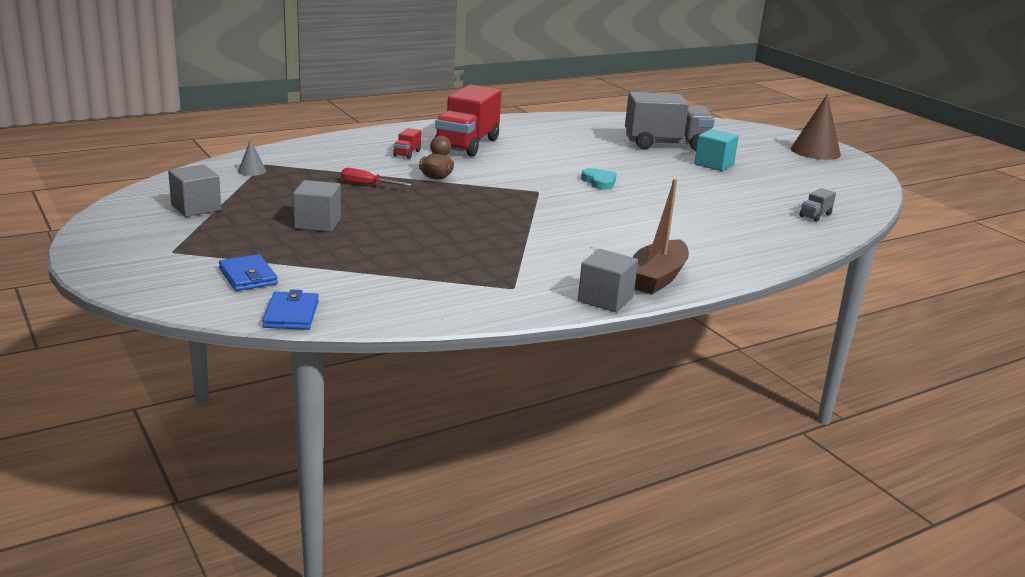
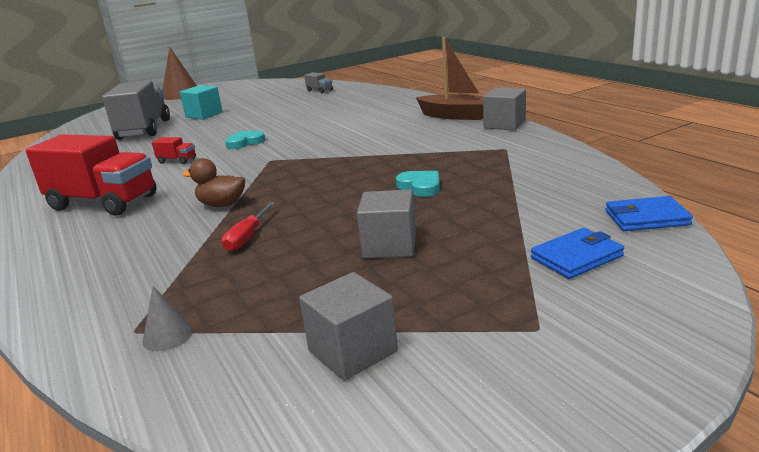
camera: 85 degrees left, 0 degrees up
(407, 153) = (124, 231): red truck -> red truck (177, 160)
(427, 241) = (420, 187): none -> turquoise heart

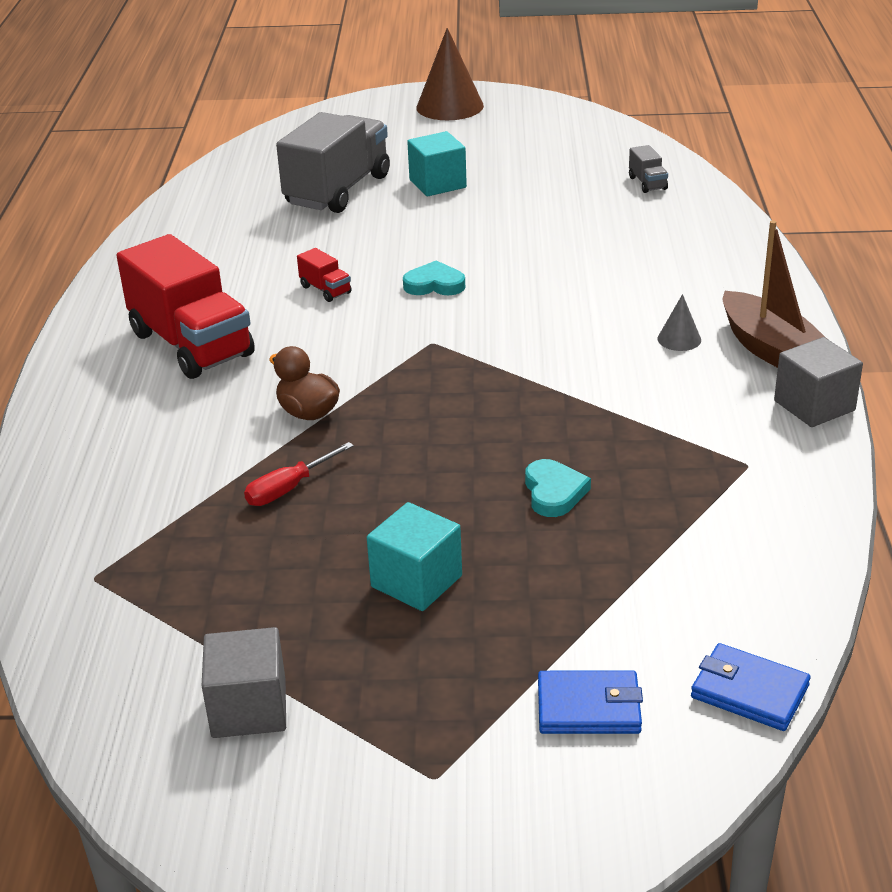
camera: 30 degrees right, 10 degrees up
(167, 336) = (116, 600): grey cone -> grey cone (679, 339)
(389, 246) = (416, 581): grey cube -> turquoise cube

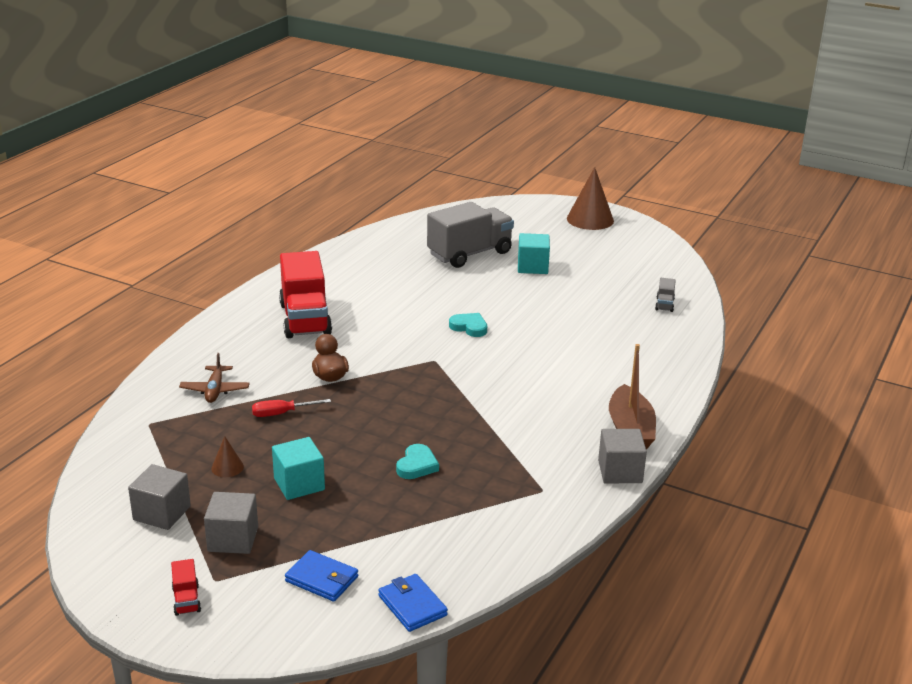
camera: 25 degrees right, 5 degrees down
(152, 490) = (215, 390): none -> brown plane
(284, 598) = (227, 467): none -> brown cone
(325, 290) = (405, 311): red truck -> red truck (186, 600)
(400, 703) = (233, 539): none -> grey cube
(679, 339) = (580, 405): grey cone -> none

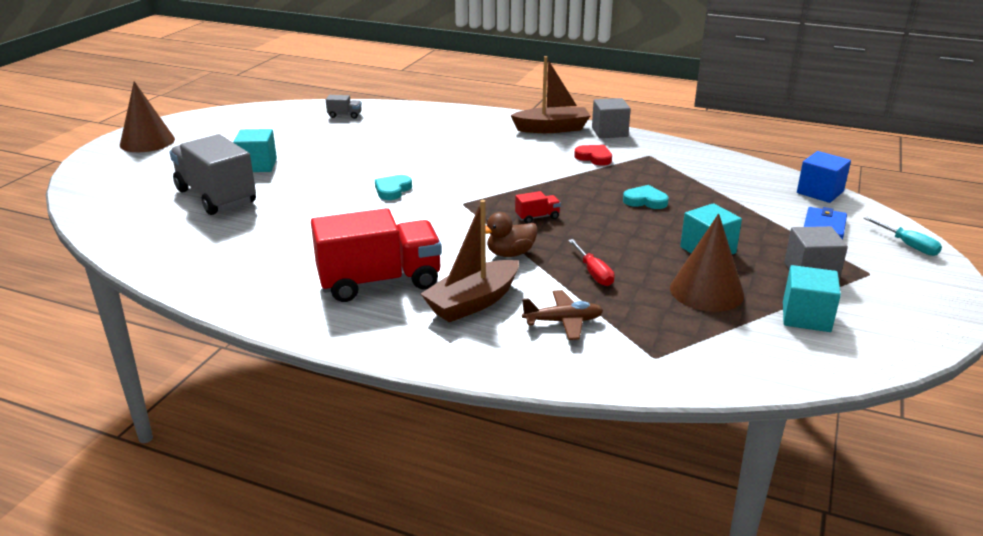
camera: 95 degrees left, 0 degrees up
(162, 513) = (806, 317): grey cube -> turquoise cube
(186, 600) = (906, 283): red truck -> red truck (537, 217)
(227, 467) = (706, 291): brown cone -> brown cone, size x2.10
(259, 633) = (908, 245): none -> turquoise screwdriver
(260, 355) = (473, 302): none -> brown boat
(412, 605) = (820, 192): blue wallet -> blue cube
(538, 449) = (594, 157): none -> red heart

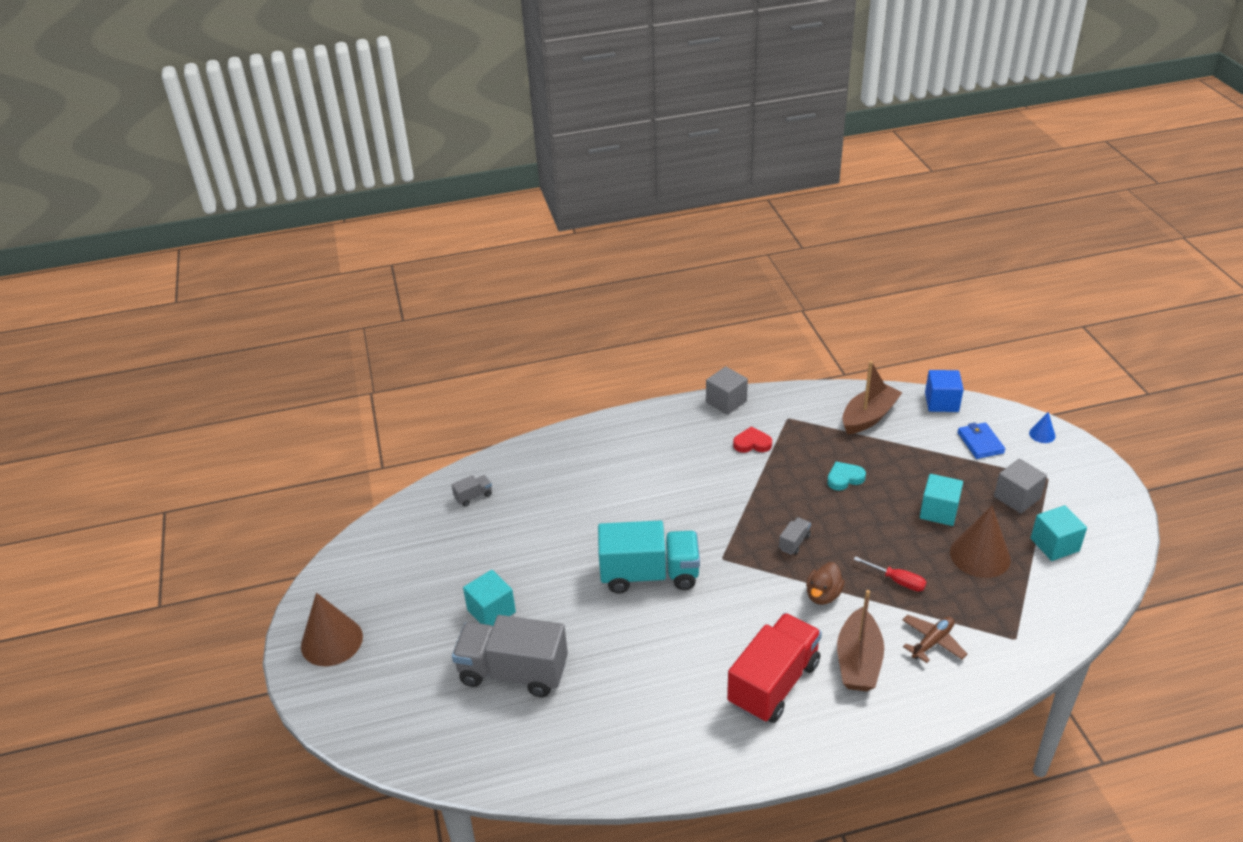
camera: 35 degrees left, 10 degrees up
(392, 190) = (649, 575): turquoise heart -> turquoise truck
(537, 217) = (794, 542): red truck -> grey truck
(552, 129) = (677, 420): brown boat -> brown boat (869, 417)
(908, 245) = (1042, 434): turquoise screwdriver -> blue cone

